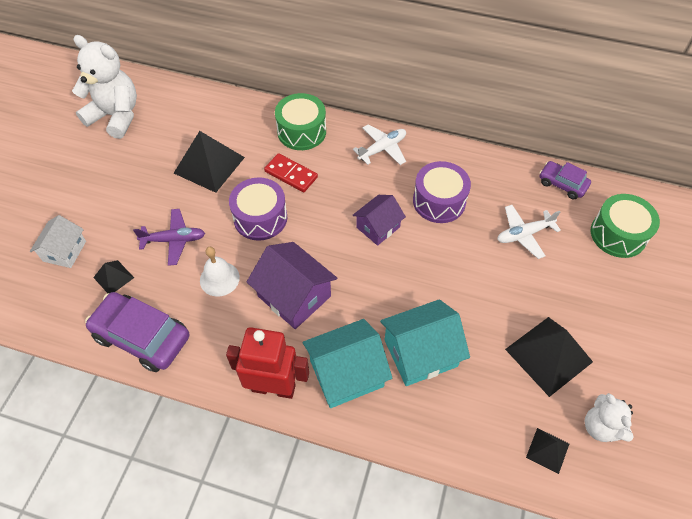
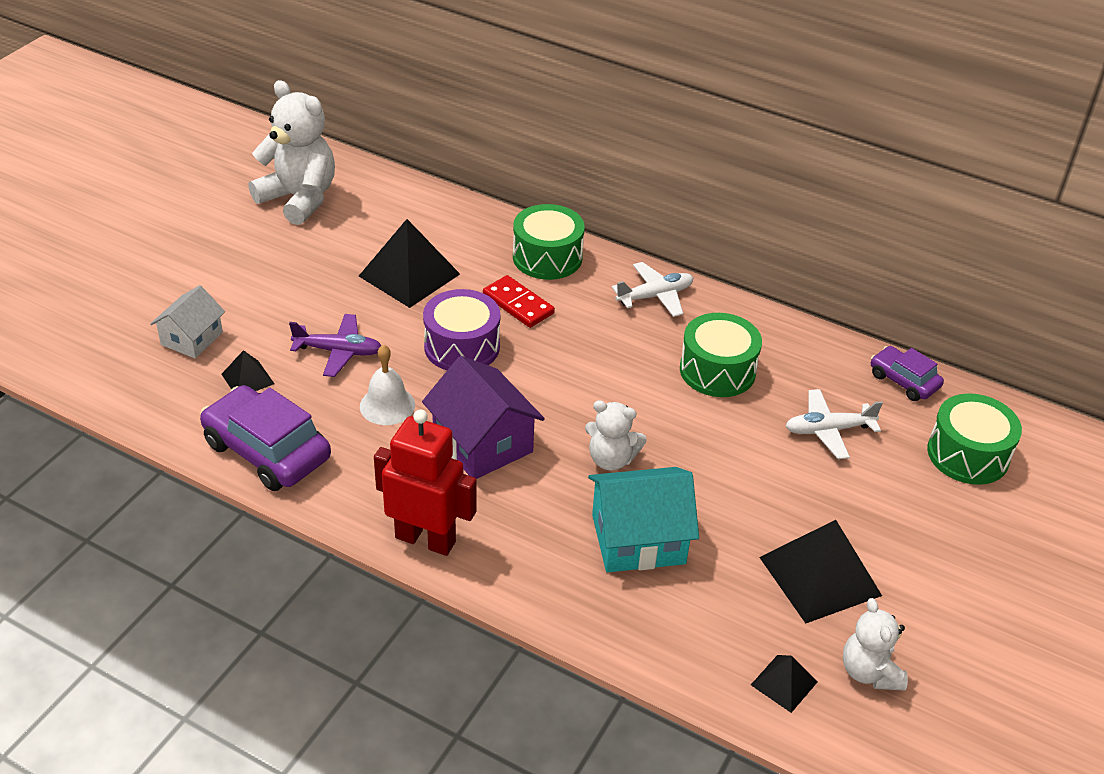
camera: 10 degrees right, 15 degrees down
(346, 373) = (529, 542): turquoise house -> none
(378, 227) = (621, 385): purple house -> none
(386, 290) = (611, 459): none -> white teddy bear
(439, 201) = (717, 370): purple drum -> green drum

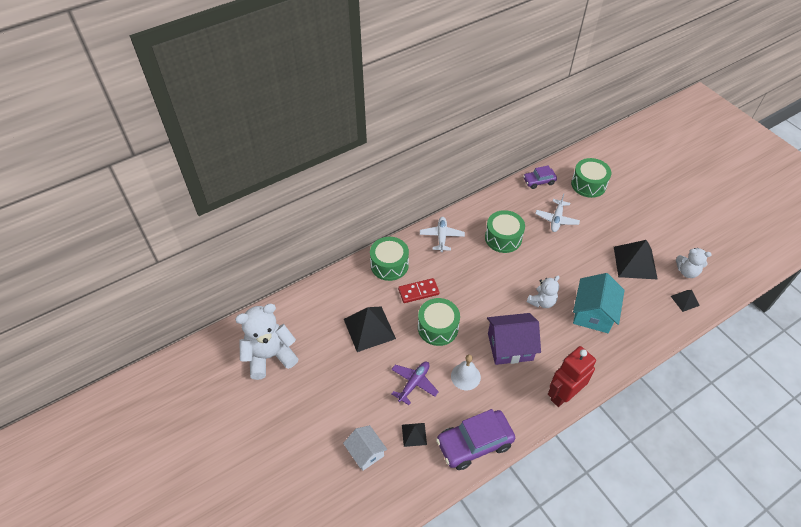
camera: 60 degrees left, 10 degrees up
(462, 346) = (438, 328): purple drum -> green drum

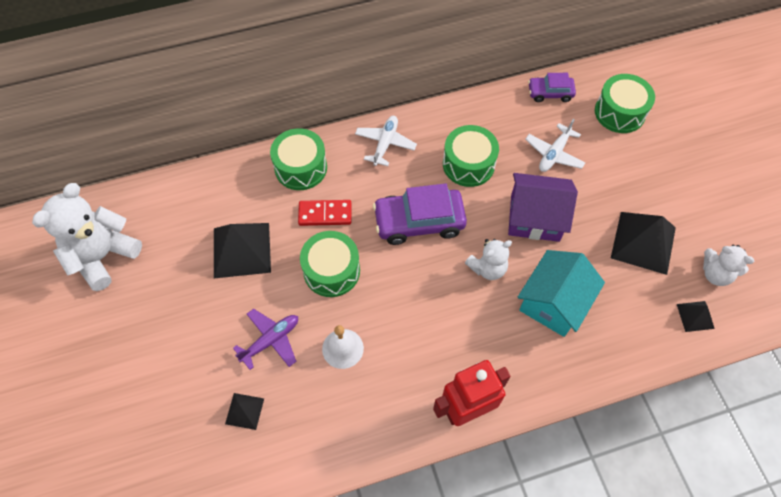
camera: 15 degrees right, 10 degrees up
(270, 356) = (103, 256): white teddy bear -> white teddy bear turned 45 degrees counterclockwise
(365, 452) = (173, 418): white house -> none
(474, 443) = (319, 445): purple car -> purple car (419, 222)
(510, 346) = (419, 321): purple house -> purple house (535, 217)

